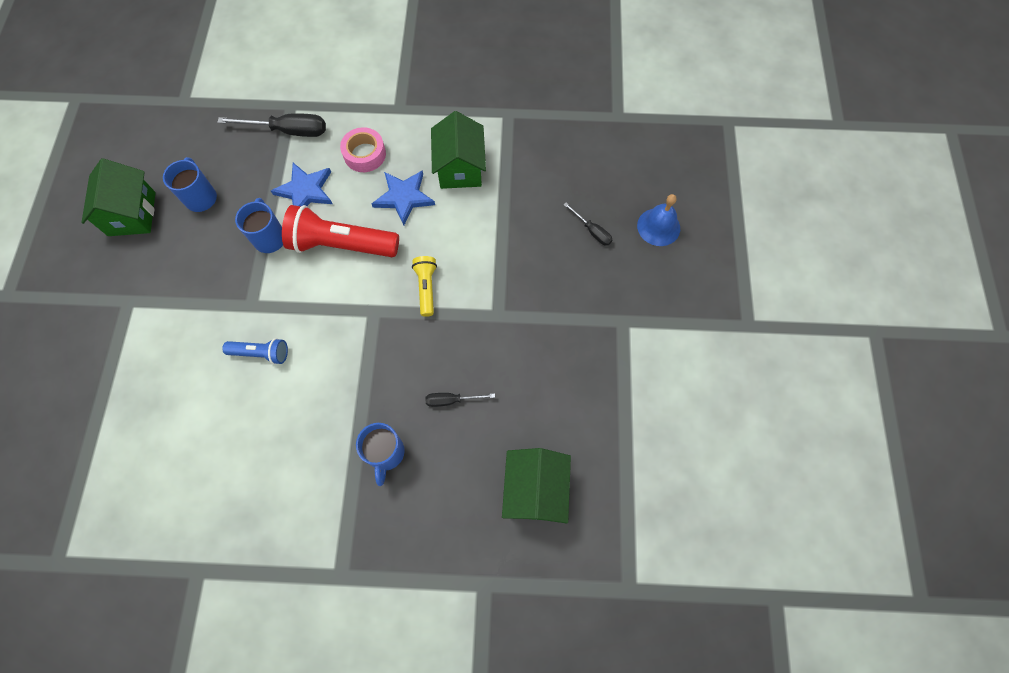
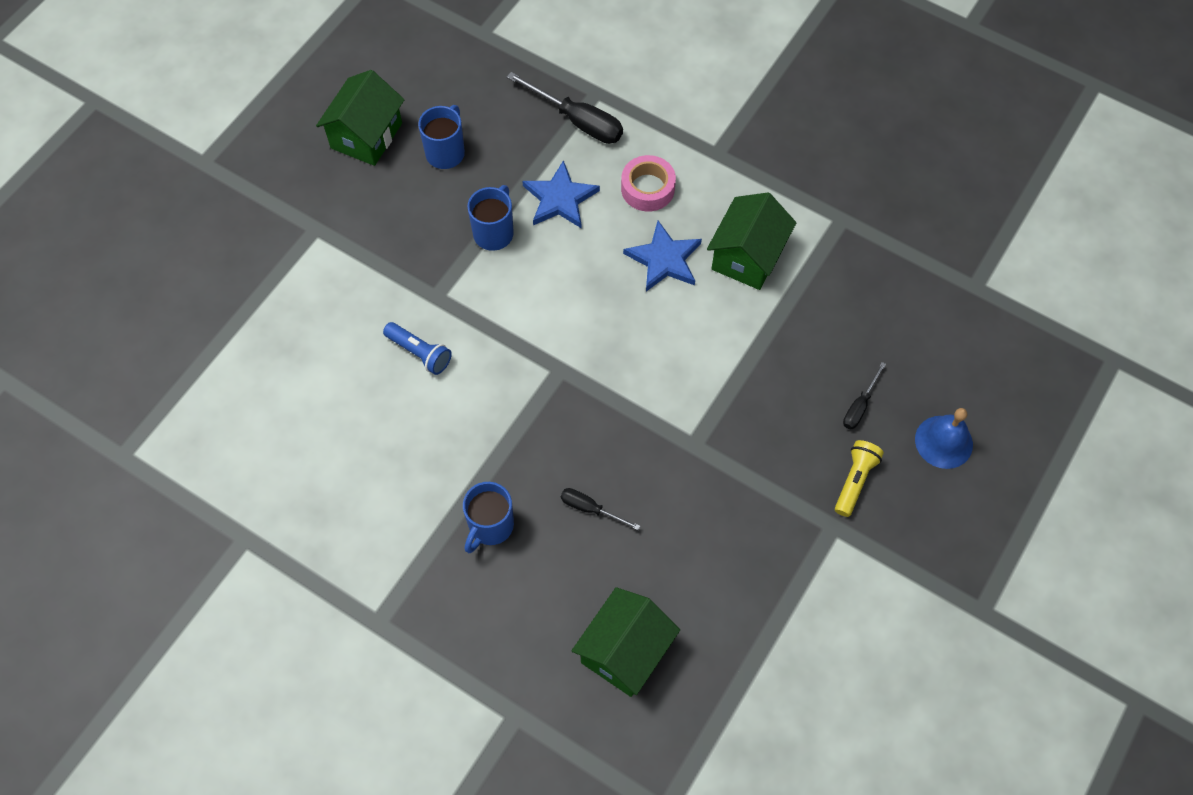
camera: 30 degrees right, 5 degrees down
(341, 244) = (566, 278): red flashlight -> none
(426, 288) = (632, 373): yellow flashlight -> yellow flashlight (855, 481)
(592, 231) = (859, 406): black screwdriver -> black screwdriver turned 45 degrees clockwise

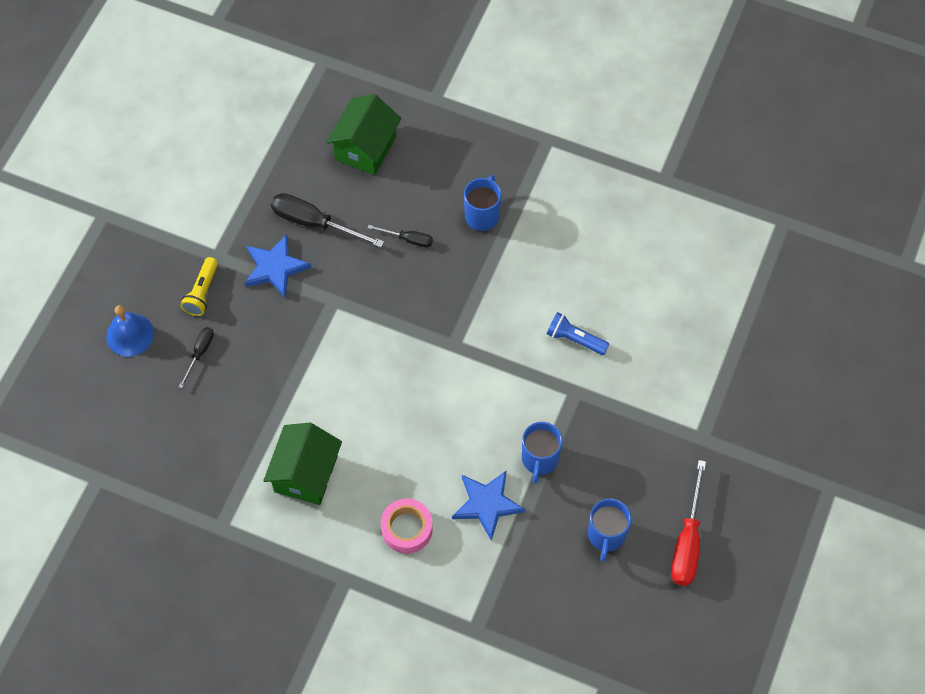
camera: 170 degrees right, 0 degrees up
(366, 135) = (687, 541): green house -> red screwdriver
(578, 121) = (487, 592): black screwdriver -> black screwdriver (314, 223)
(664, 259) = (381, 458): blue star -> blue star (275, 267)

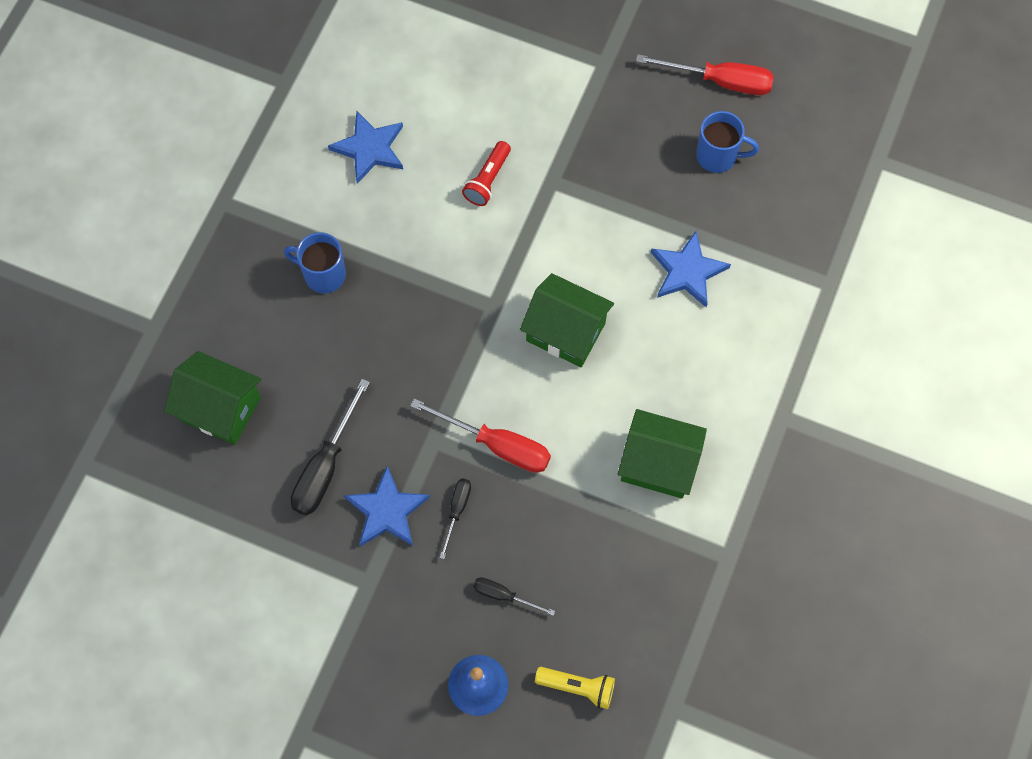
camera: 90 degrees left, 5 degrees up
(202, 292) = (420, 598): yellow flashlight -> yellow flashlight (578, 687)
(327, 348) = (497, 445): none -> red screwdriver
(407, 529) = (720, 353): pink tape -> none
(408, 239) = (353, 357): black screwdriver -> black screwdriver (457, 510)
(429, 401) = (565, 332): none -> green house
(539, 459) = (633, 218): blue mug -> none
(575, 339) = (487, 180): blue flashlight -> red flashlight
(602, 246) = (369, 149): none -> blue star

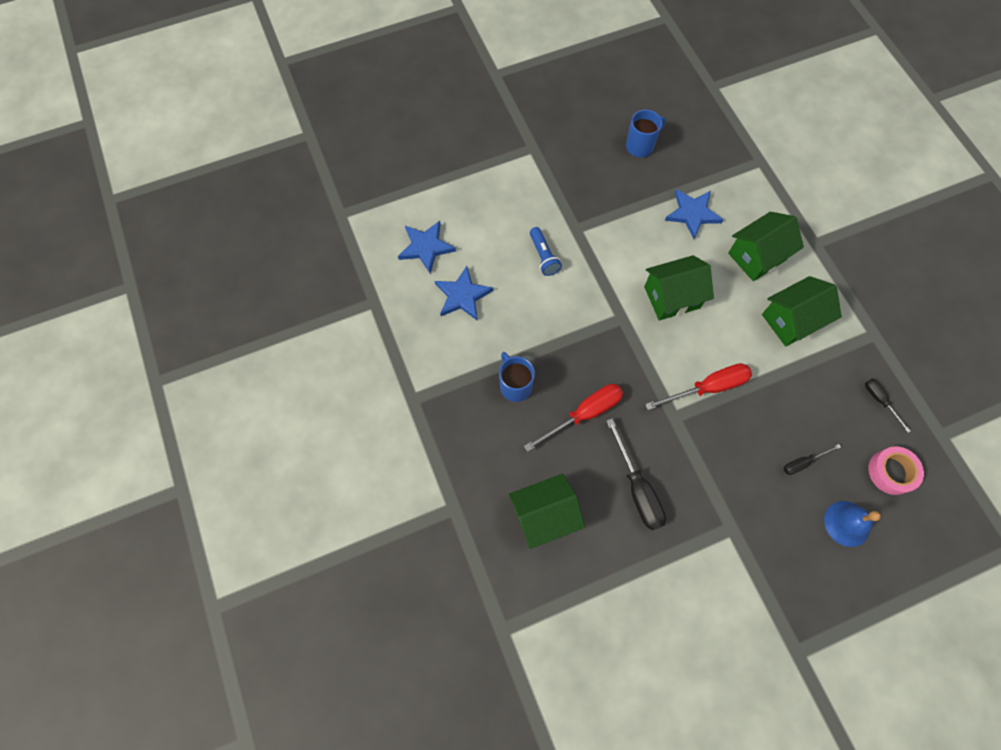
camera: 45 degrees left, 0 degrees up
(323, 274) = (515, 385): blue mug -> blue mug turned 90 degrees clockwise
(387, 511) = (696, 479): blue star -> blue star (426, 247)
(457, 510) = (729, 442): black screwdriver -> black screwdriver (879, 401)
(487, 180) = (543, 256): red flashlight -> blue flashlight
(578, 687) = (891, 472): yellow flashlight -> pink tape
(701, 372) = (757, 256): none -> green house
(720, 81) = (599, 110): red screwdriver -> red screwdriver (584, 414)

